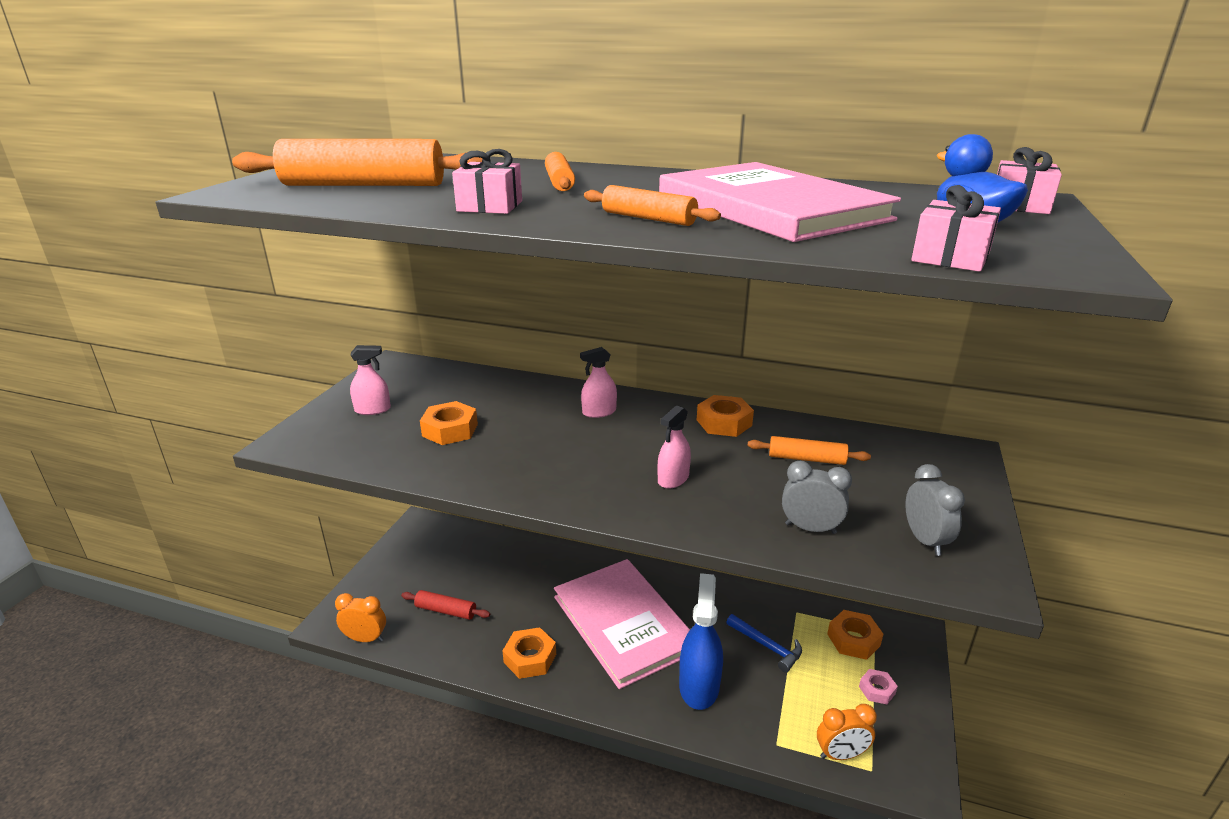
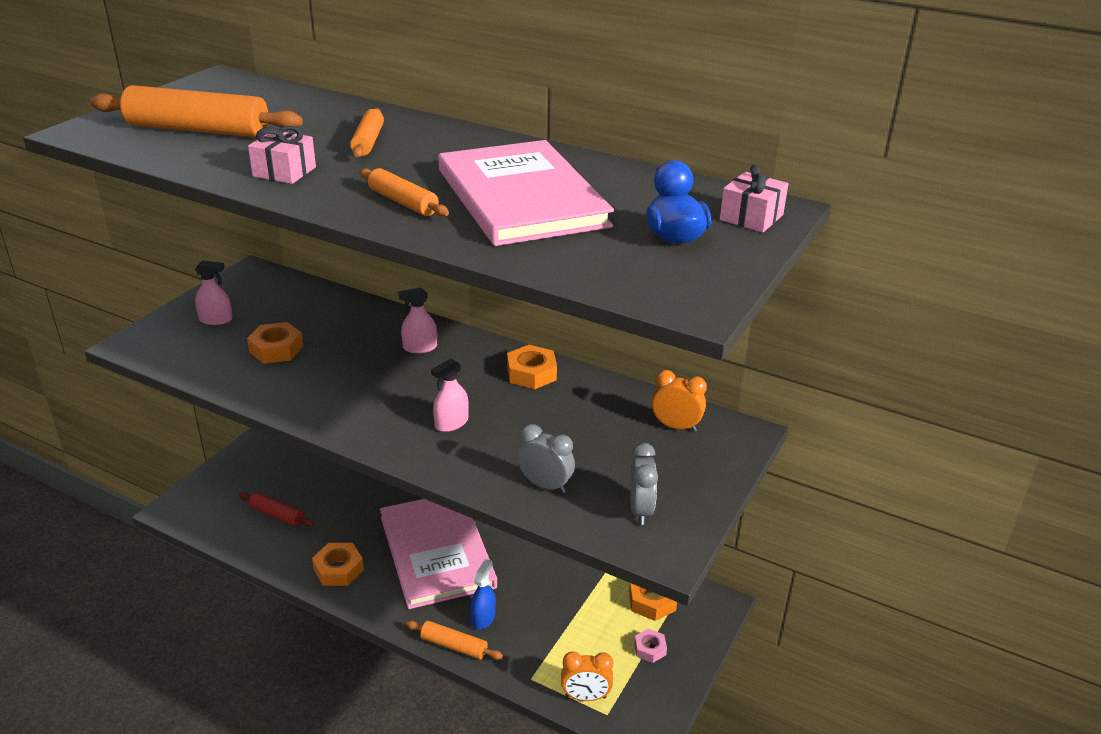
camera: 10 degrees right, 5 degrees up
(365, 638) = (198, 529): orange clock -> orange clock (676, 426)
(699, 686) = (483, 618): blue spray bottle -> blue spray bottle, size x0.57
(767, 646) = (564, 594): blue hammer -> none
(806, 459) = (586, 420): orange rolling pin -> orange rolling pin (454, 646)
(950, 257) = (603, 279): pink gift -> none

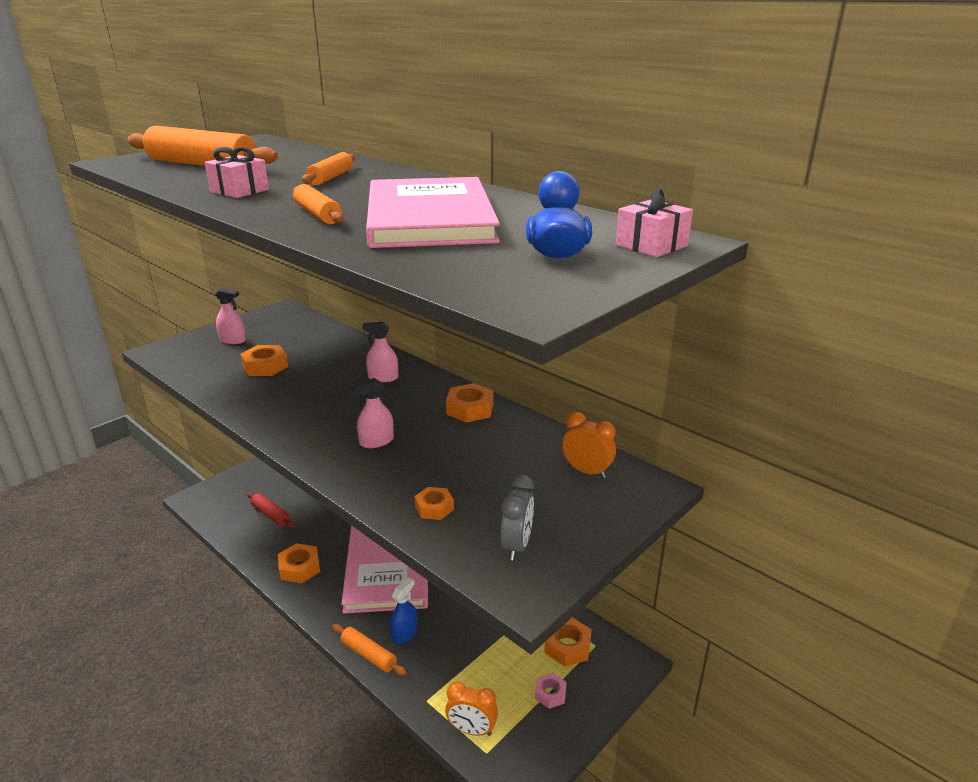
camera: 15 degrees right, 5 degrees down
(545, 485) = (434, 508): grey clock -> orange nut

